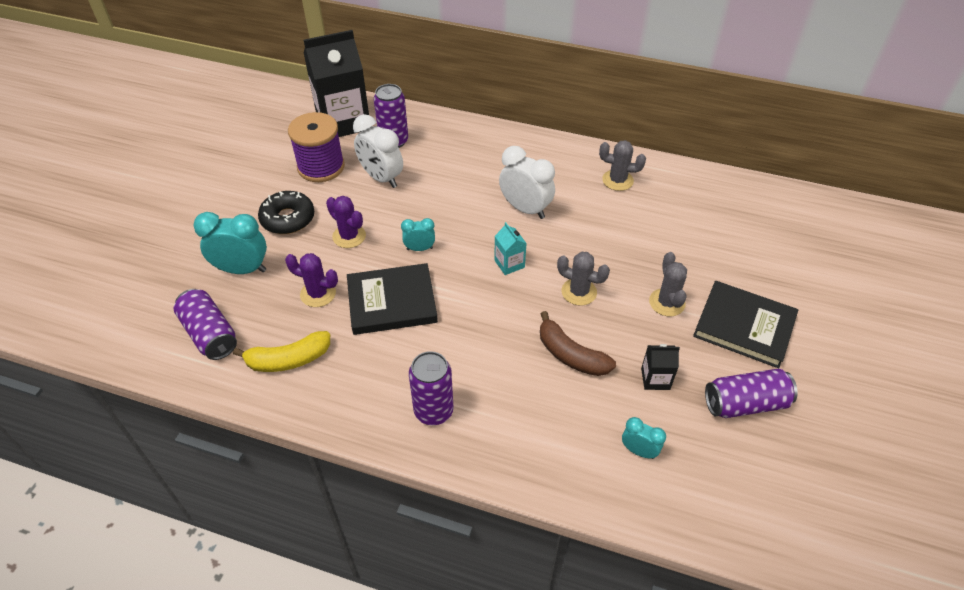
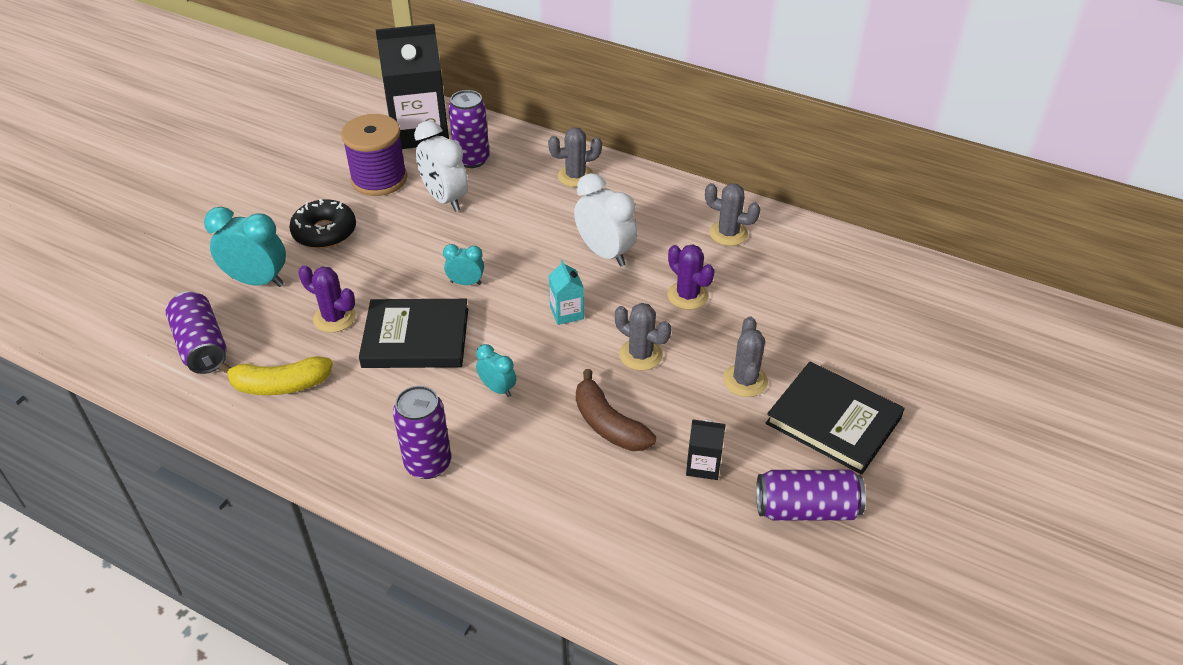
camera: 10 degrees right, 5 degrees down
(349, 236) = (388, 259): purple cactus -> purple cactus (687, 296)
(482, 146) = (575, 176): none -> grey cactus
(639, 451) = (657, 543): turquoise clock -> turquoise clock (497, 389)

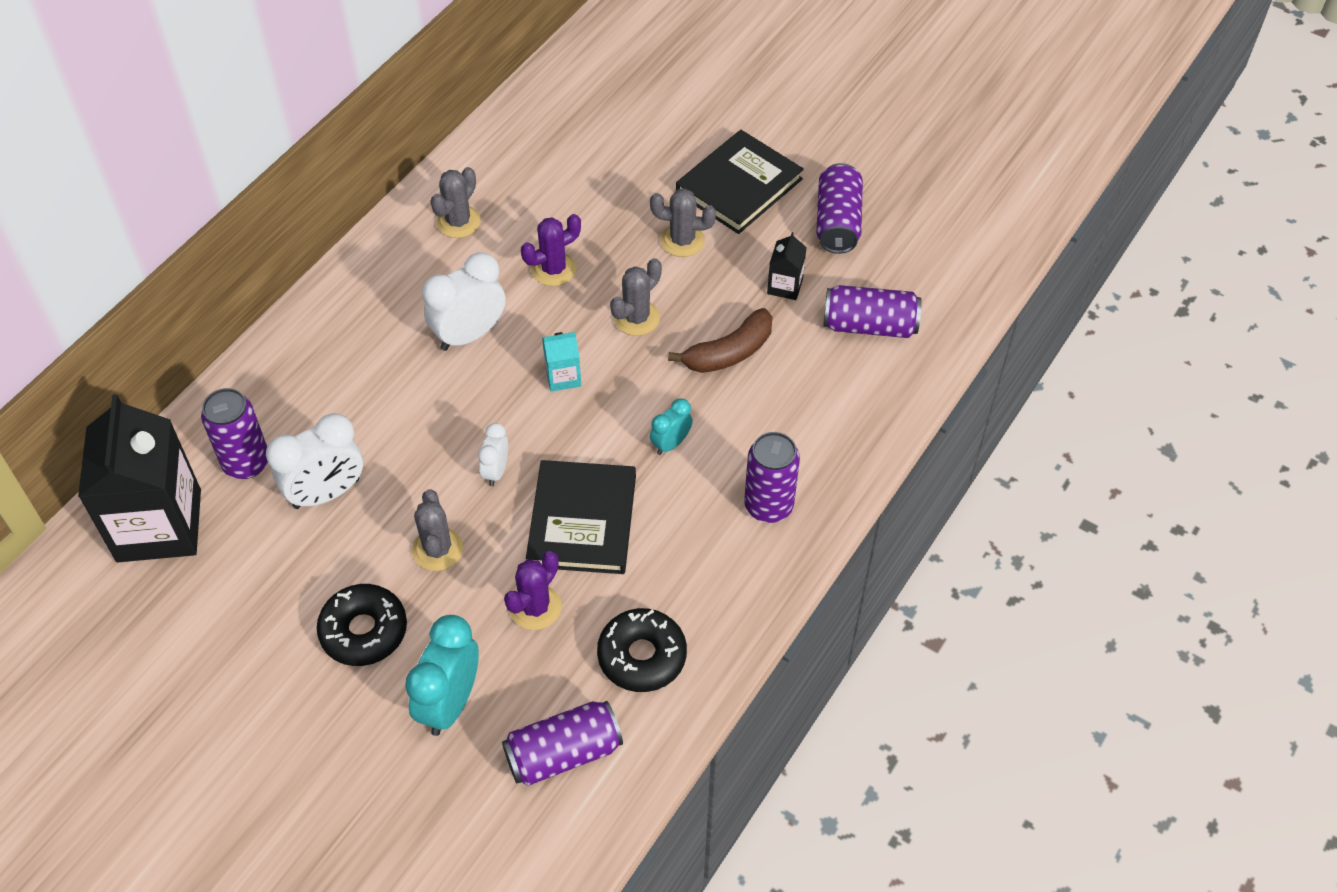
camera: 85 degrees left, 10 degrees up
(280, 385) = (642, 656): yellow banana -> black donut
(379, 179) = (261, 572): purple spool -> none
(466, 283) = (496, 471): turquoise clock -> white clock
(575, 176) = (315, 352): grey cactus -> grey cactus (437, 549)
(662, 542) = (869, 326): none -> purple can

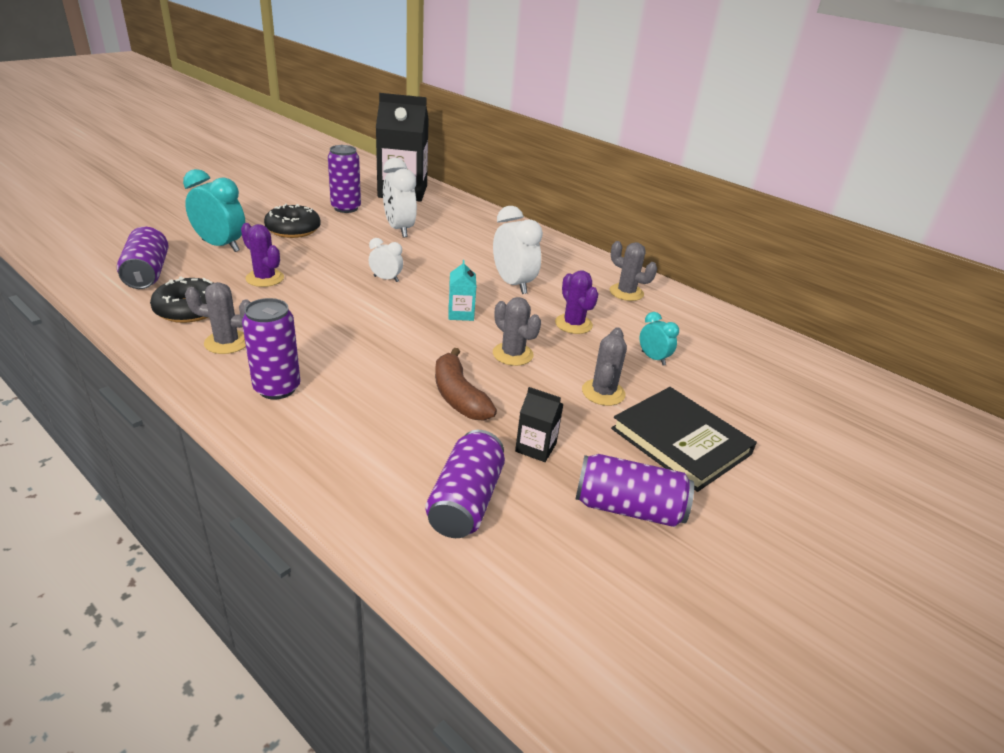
camera: 95 degrees right, 20 degrees down
(246, 463) = (434, 213): purple can -> purple can (346, 208)
(437, 549) = (335, 254): grey cactus -> grey cactus (227, 342)
(582, 521) = (323, 303): black book -> none
(671, 443) = (372, 350): turquoise clock -> turquoise clock (653, 358)

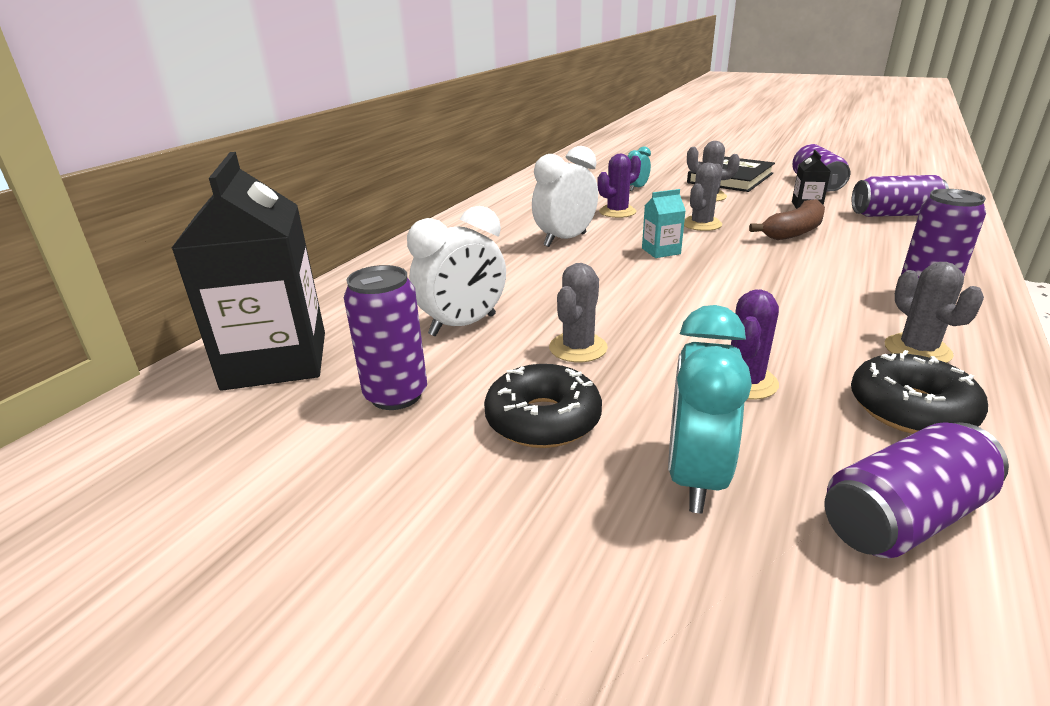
camera: 100 degrees left, 5 degrees down
(386, 279) = (633, 300): white clock -> none
(626, 292) = (530, 201): grey cactus -> grey cactus (578, 348)

